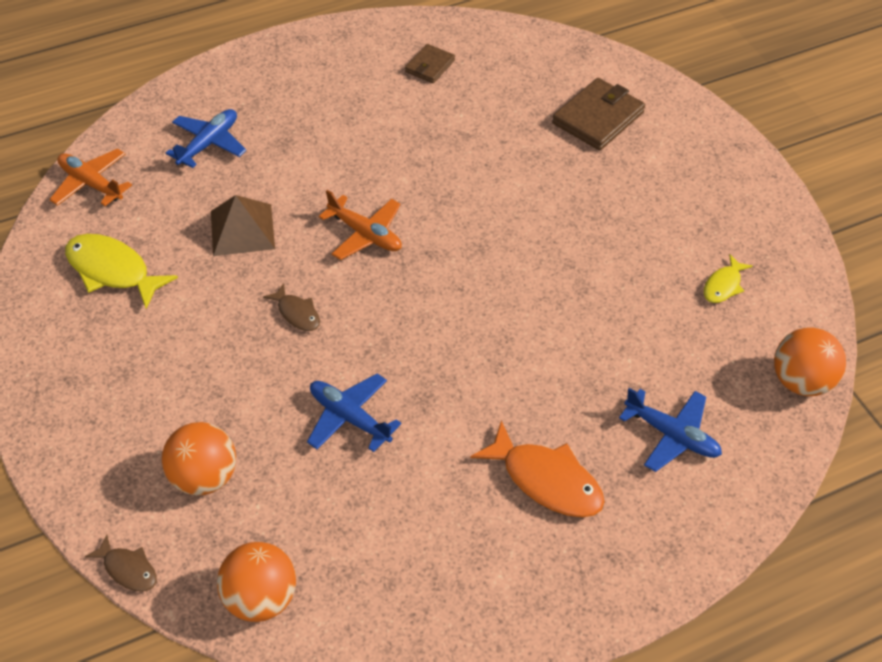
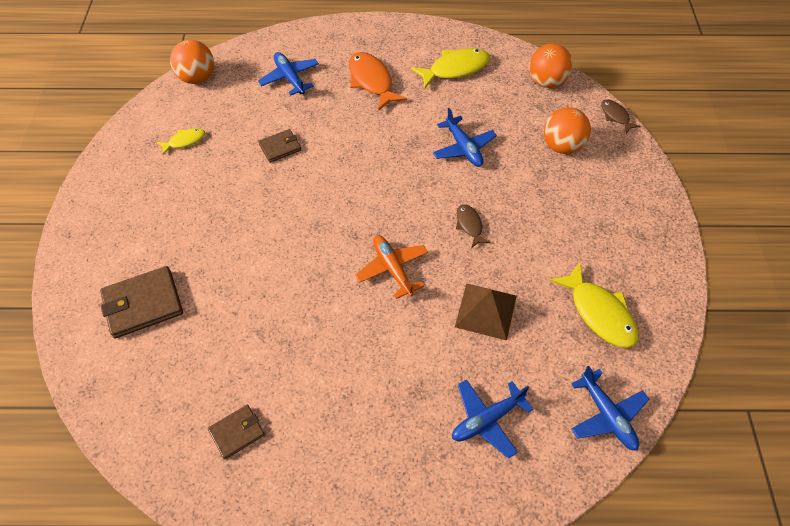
camera: 155 degrees left, 5 degrees up
(91, 184) = (607, 415): orange plane -> blue plane
(427, 561) = (455, 69): none -> yellow fish
(597, 323) = (280, 147): none -> brown wallet

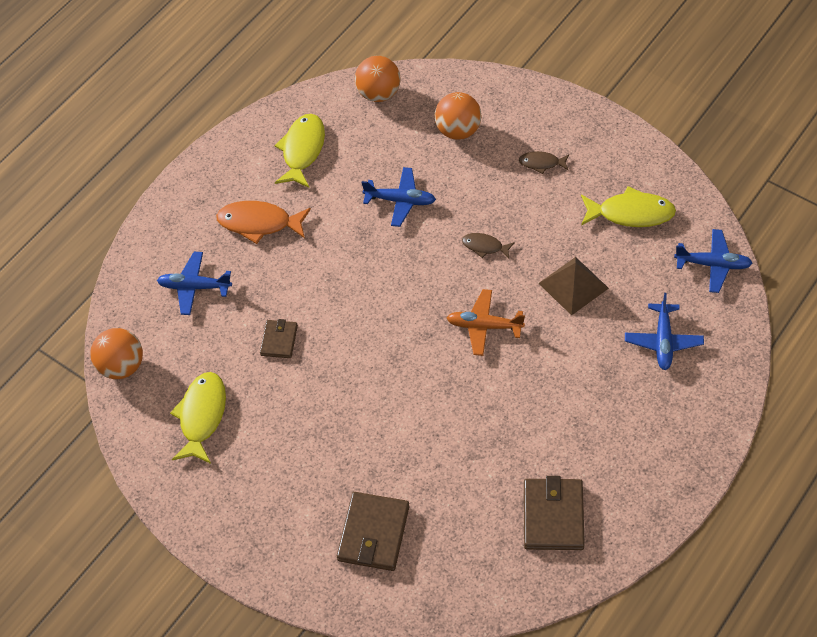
camera: 50 degrees left, 0 degrees up
(184, 141) = (202, 416): yellow fish -> yellow fish, size x1.82
(237, 432) = (553, 516): brown wallet -> brown wallet, size x1.71
(615, 116) = (459, 72): brown fish -> brown fish (541, 163)

